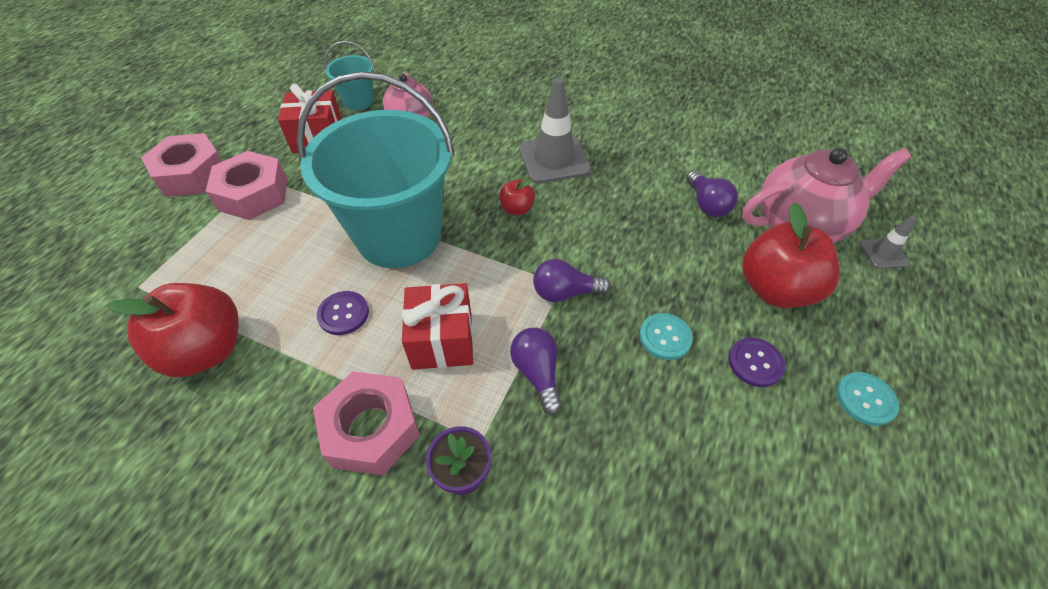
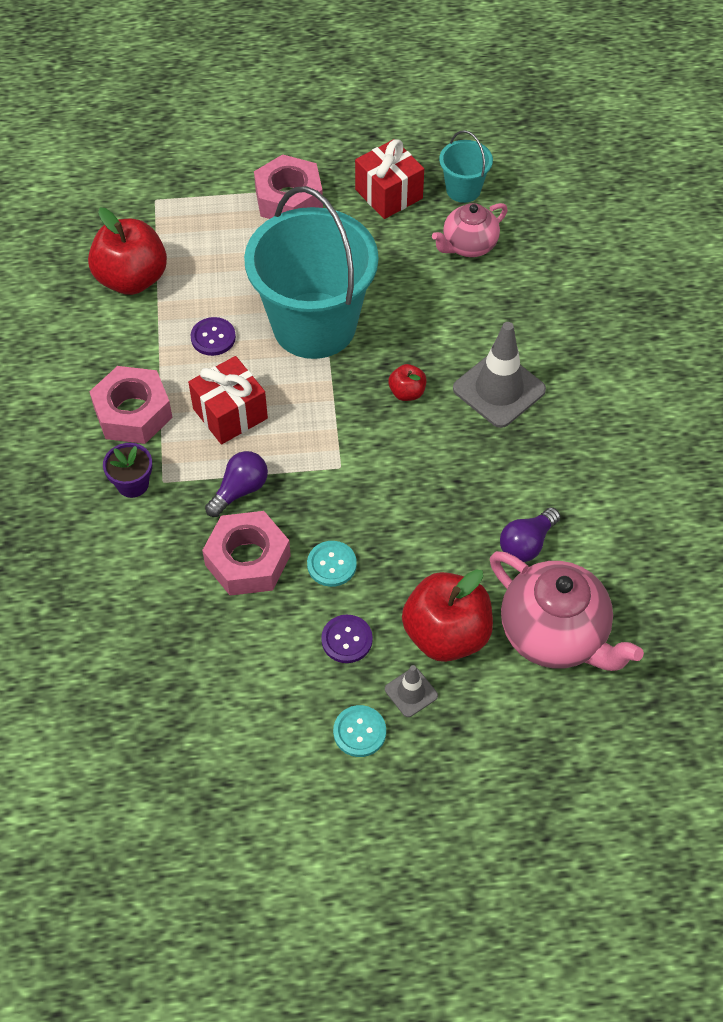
camera: 60 degrees right, 5 degrees up
(191, 174) = (280, 143): pink nut -> pink nut (247, 560)
(565, 292) = (332, 473): purple light bulb -> none
(883, 253) = (563, 719): grey traffic cone -> grey traffic cone (411, 692)

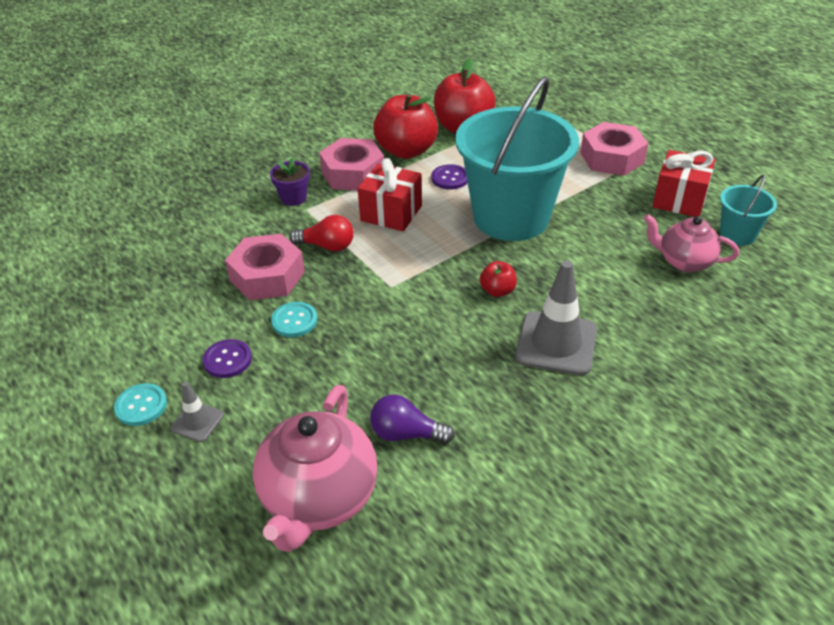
camera: 60 degrees right, 15 degrees down
(240, 490) = (327, 246): purple light bulb -> red light bulb
(446, 634) = (271, 419): red apple -> red apple (406, 151)

